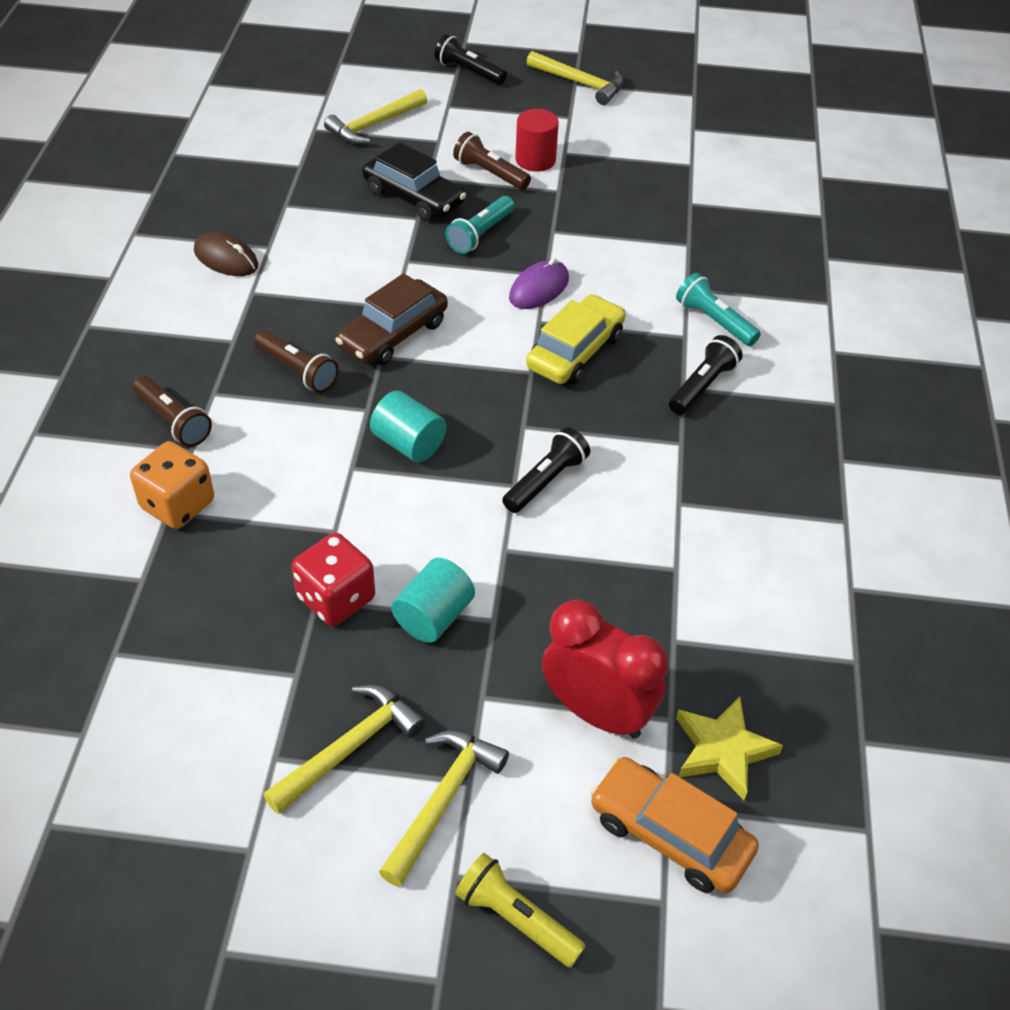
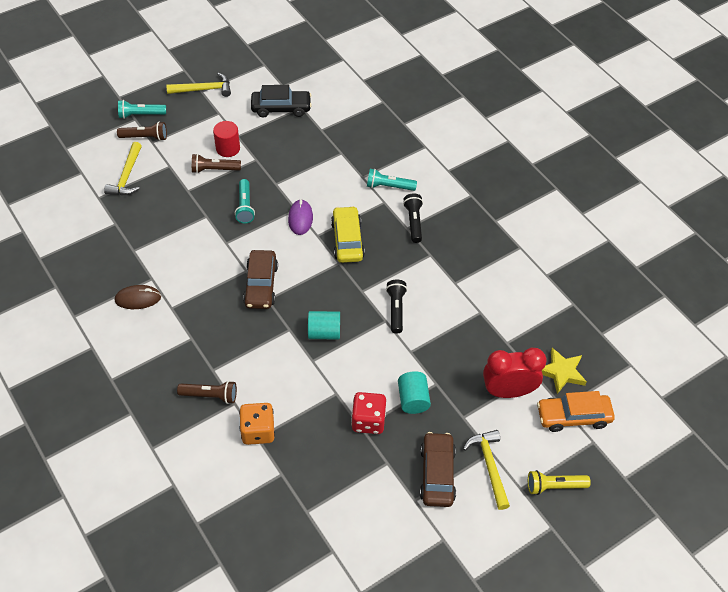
camera: 40 degrees left, 5 degrees up
(297, 370) = (238, 332): brown flashlight -> brown flashlight (145, 137)
(349, 748) = (437, 474): yellow hammer -> brown car
(414, 197) = (192, 206): black car -> black car (281, 108)
(469, 72) = (141, 115): black flashlight -> turquoise flashlight

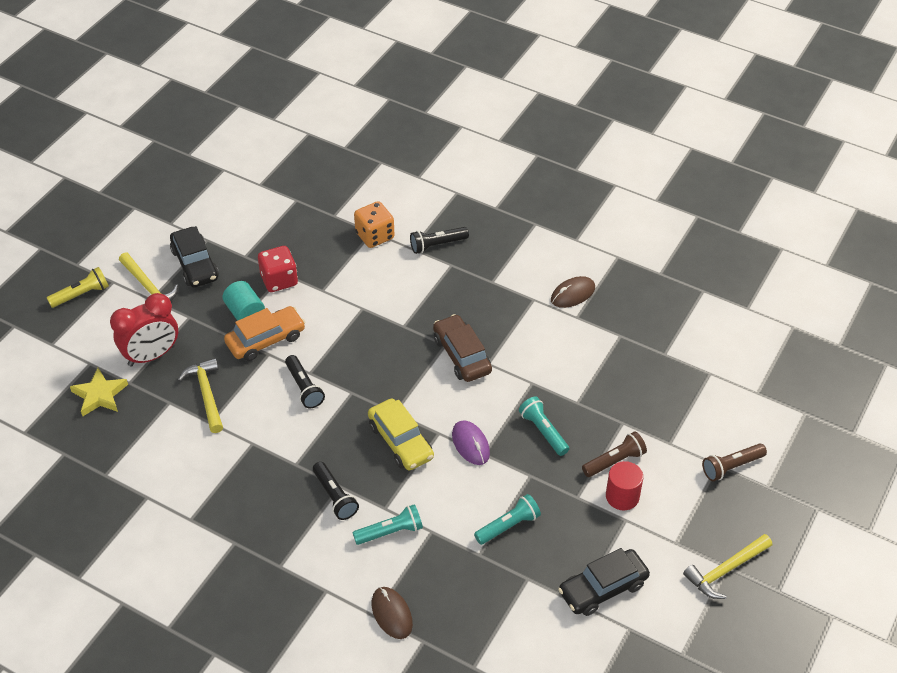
camera: 155 degrees right, 5 degrees down
(127, 176) = (704, 410): yellow hammer -> yellow hammer (206, 394)
(141, 115) = (766, 495): turquoise flashlight -> turquoise flashlight (508, 526)
(210, 395) = (437, 245): brown flashlight -> black flashlight
(324, 332) = (366, 336): turquoise cylinder -> none
(414, 143) = (392, 614): none -> brown mouse
(437, 474) = (195, 264): brown car -> black car
(573, 416) = (77, 358): orange car -> orange car (266, 340)

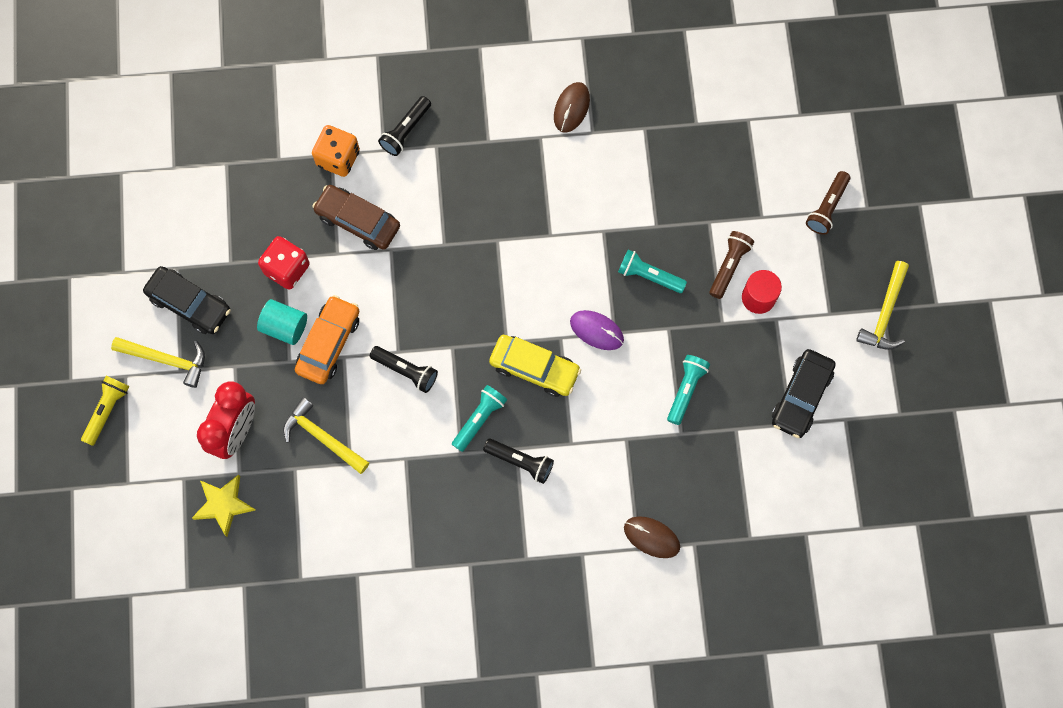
camera: 35 degrees left, 25 degrees up
(390, 532) = (593, 463): turquoise flashlight -> turquoise flashlight (479, 419)
(462, 355) = (521, 242): brown car -> brown car (358, 221)

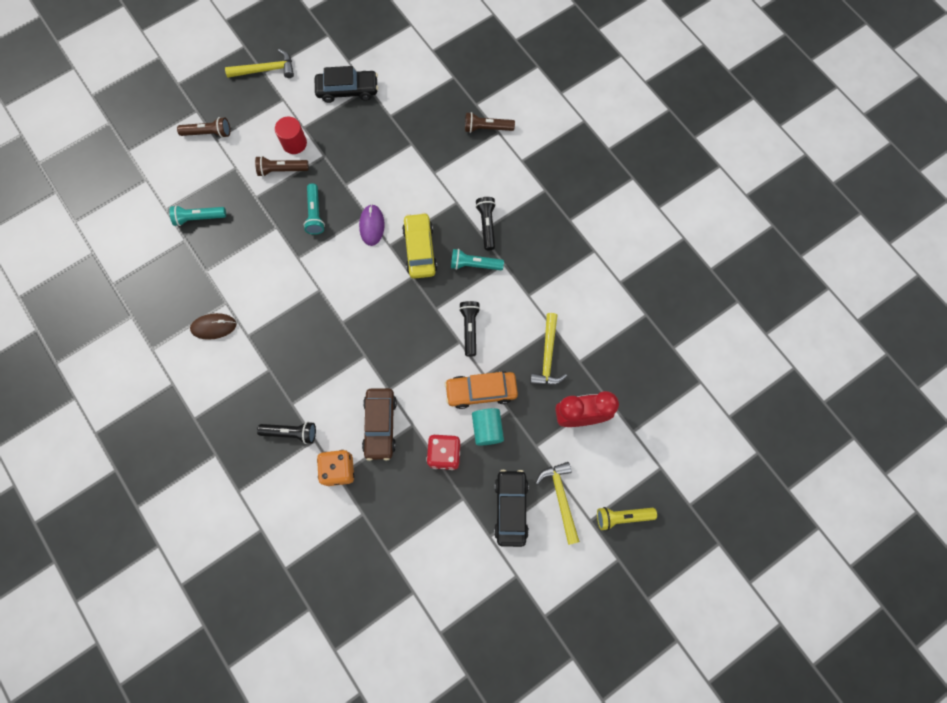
camera: 120 degrees left, 0 degrees up
(224, 504) = (632, 393): yellow star -> none
(651, 537) = (487, 128): brown mouse -> brown flashlight
(686, 390) = (381, 154): turquoise flashlight -> turquoise flashlight (199, 218)

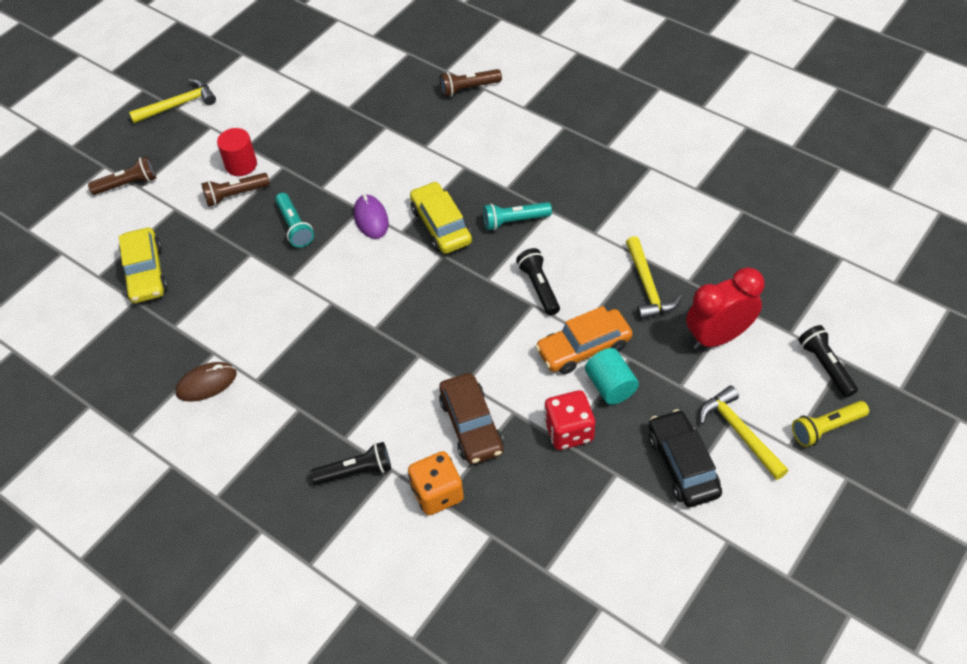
camera: 15 degrees left, 20 degrees down
(199, 218) = (145, 273): turquoise flashlight -> yellow car
(347, 90) = (287, 97): black car -> none
(487, 225) = (511, 179): black flashlight -> black flashlight (825, 366)

